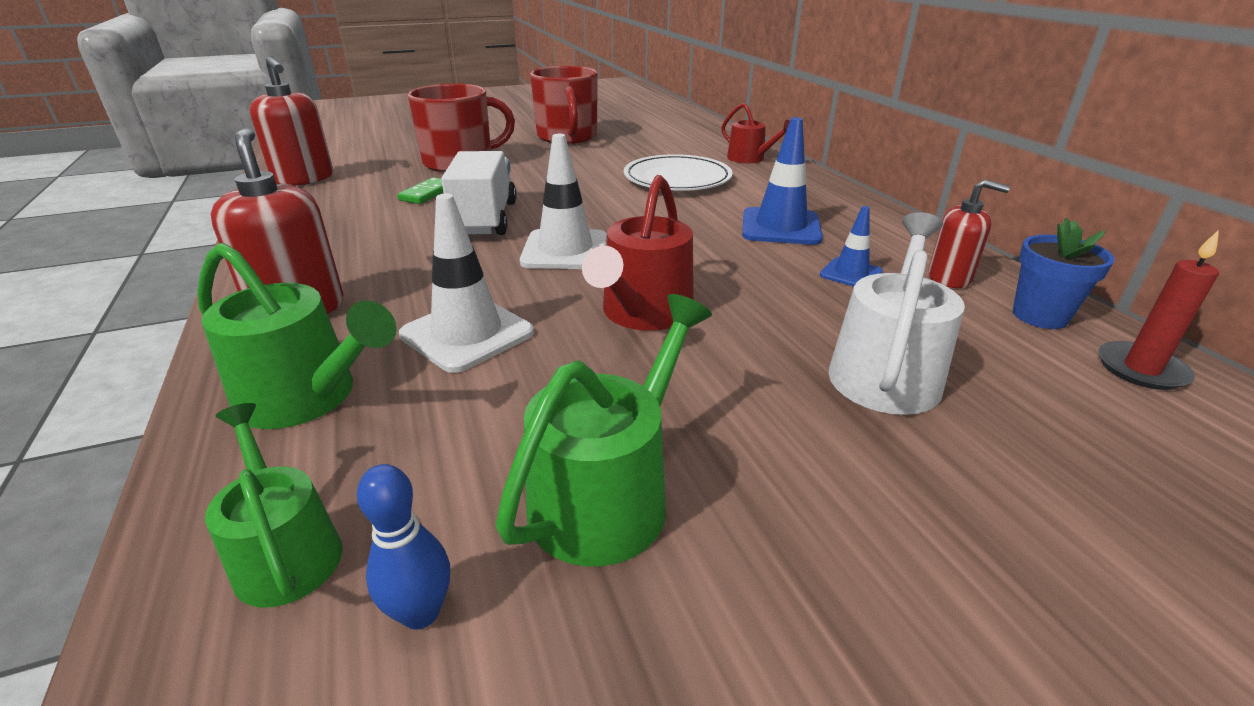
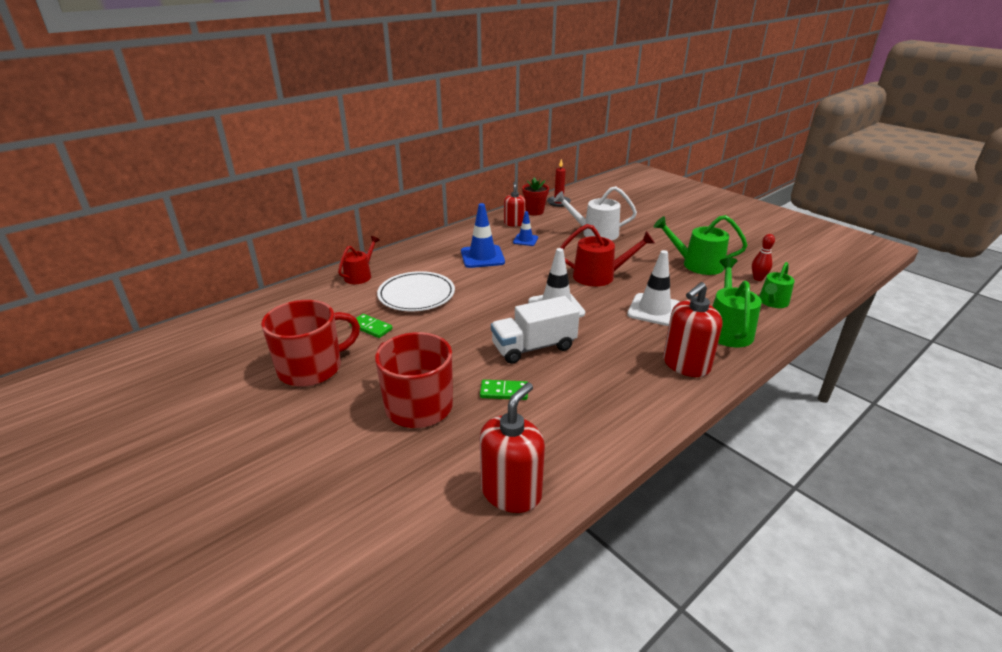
camera: 110 degrees left, 0 degrees up
(420, 612) = (758, 278): blue bowling pin -> red bowling pin
(617, 156) = (371, 327): none -> green domino
(1040, 316) = (534, 212): blue flower pot -> red flower pot

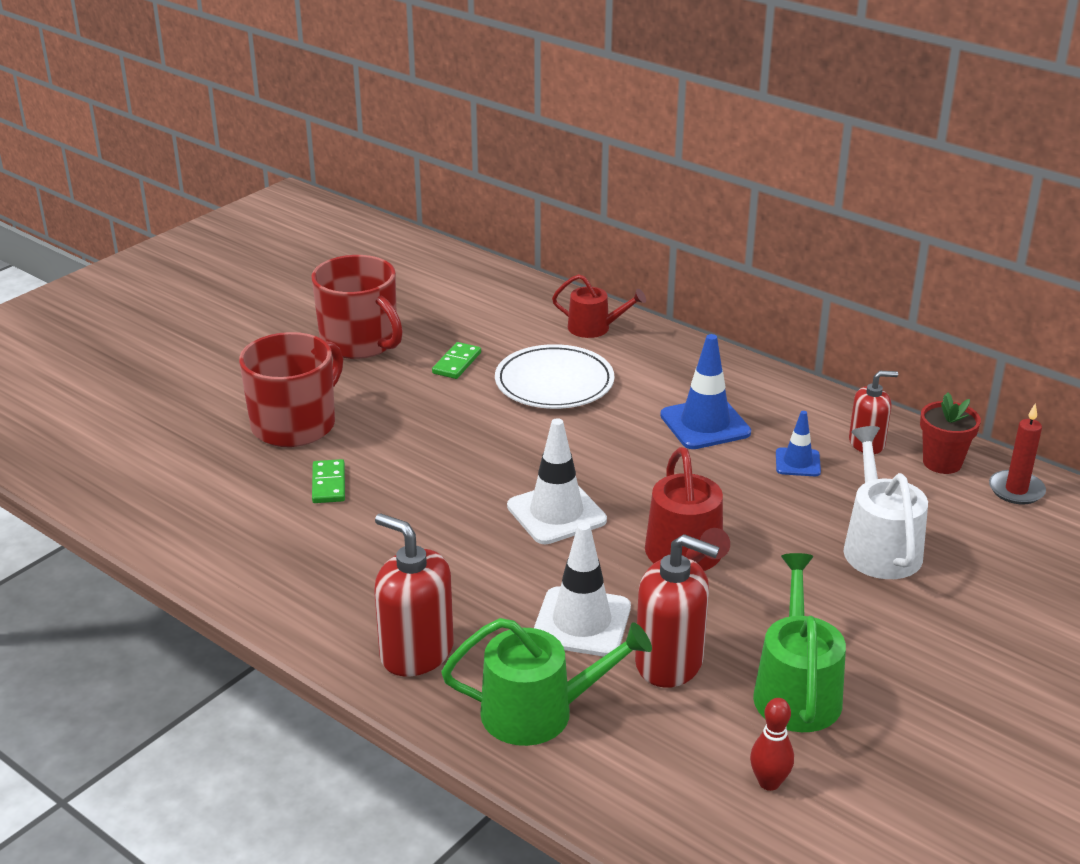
camera: 80 degrees right, 0 degrees up
(511, 492) = (152, 506): red soap dispenser -> red soap dispenser (669, 662)
(534, 347) = (436, 500): white truck -> none
(772, 302) = (665, 791): green watering can -> none

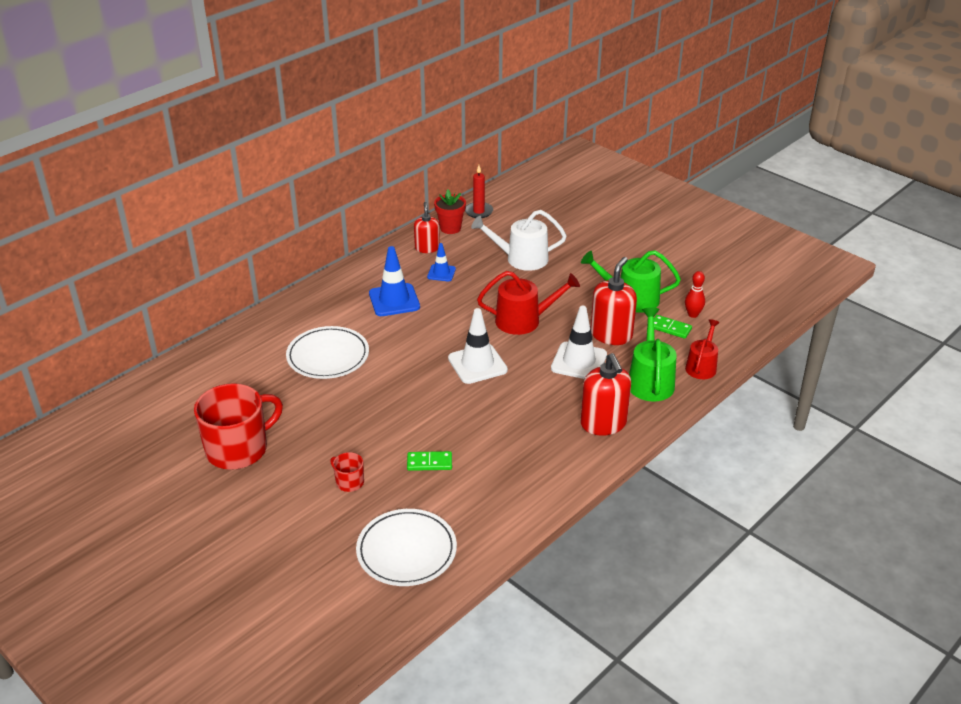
camera: 85 degrees left, 5 degrees up
(165, 478) = (406, 550): none -> white plate
(295, 424) = (349, 482): red mug -> red mug, size x0.45
(416, 652) = (603, 424): red soap dispenser -> red soap dispenser turned 60 degrees counterclockwise
(456, 363) = (287, 399): green domino -> green domino (670, 328)
(594, 328) = (261, 334): red watering can -> red watering can (701, 366)

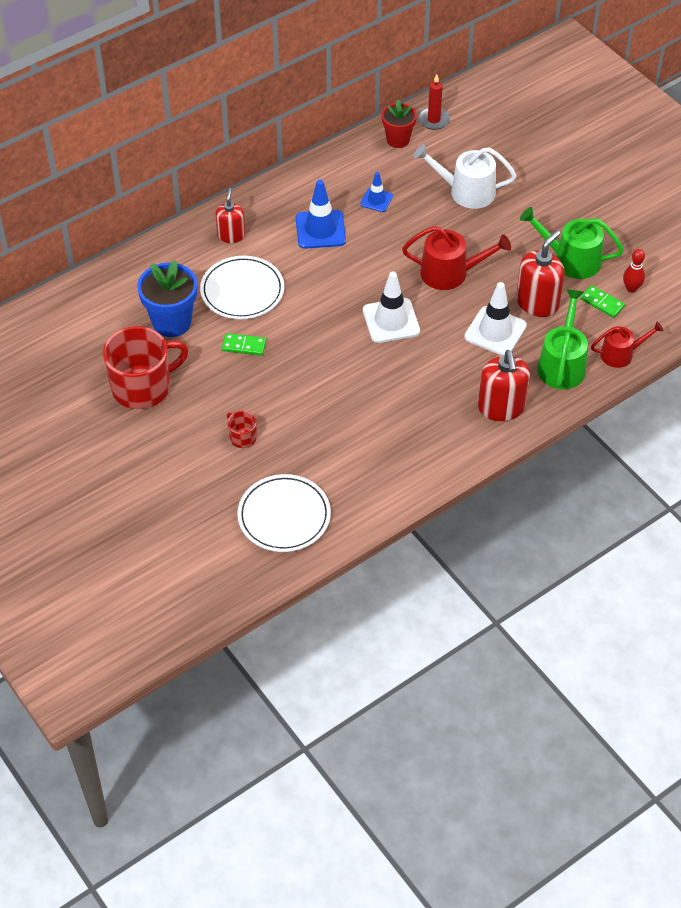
camera: 10 degrees right, 15 degrees up
(261, 389) = (172, 322): none -> blue flower pot
(427, 248) = (367, 164): red soap dispenser -> red soap dispenser (231, 235)
(429, 463) = (322, 427): green domino -> green domino (244, 346)
(701, 366) = (621, 354): red watering can -> red watering can turned 45 degrees clockwise

